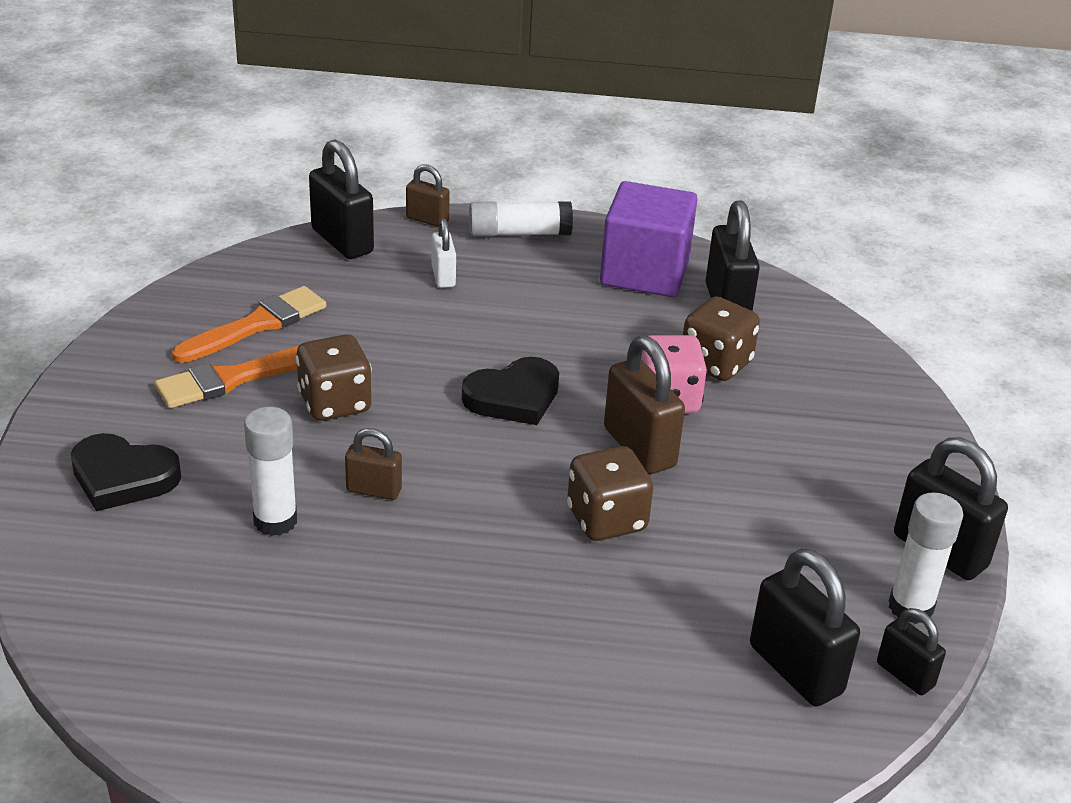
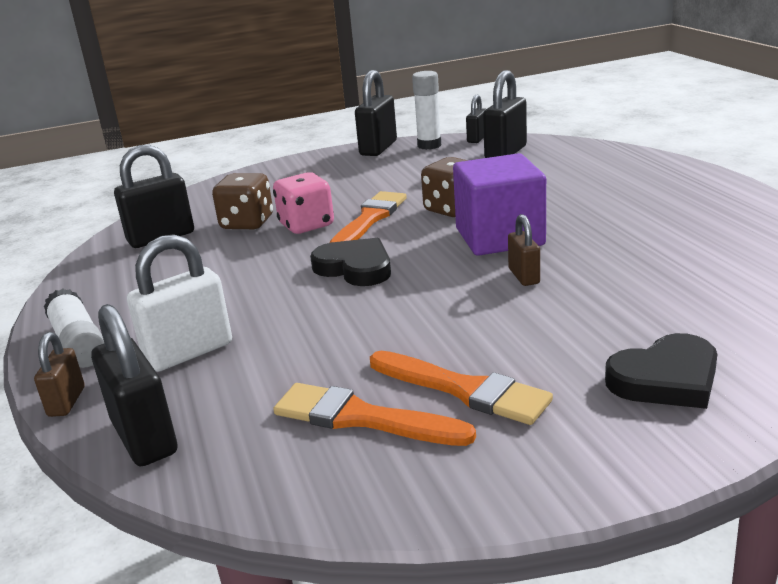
camera: 110 degrees left, 10 degrees down
(123, 477) = (666, 379): black heart -> black heart turned 75 degrees clockwise
(275, 521) = (607, 295): white glue stick -> none
(335, 403) = (442, 328): brown dice -> none
(342, 241) = (144, 437): black padlock -> black padlock turned 60 degrees counterclockwise
(443, 276) = (189, 352): white padlock -> white padlock, size x1.75
(639, 447) = (369, 219): brown padlock -> orange brush
(644, 272) = (127, 273): purple cube -> purple cube (499, 237)

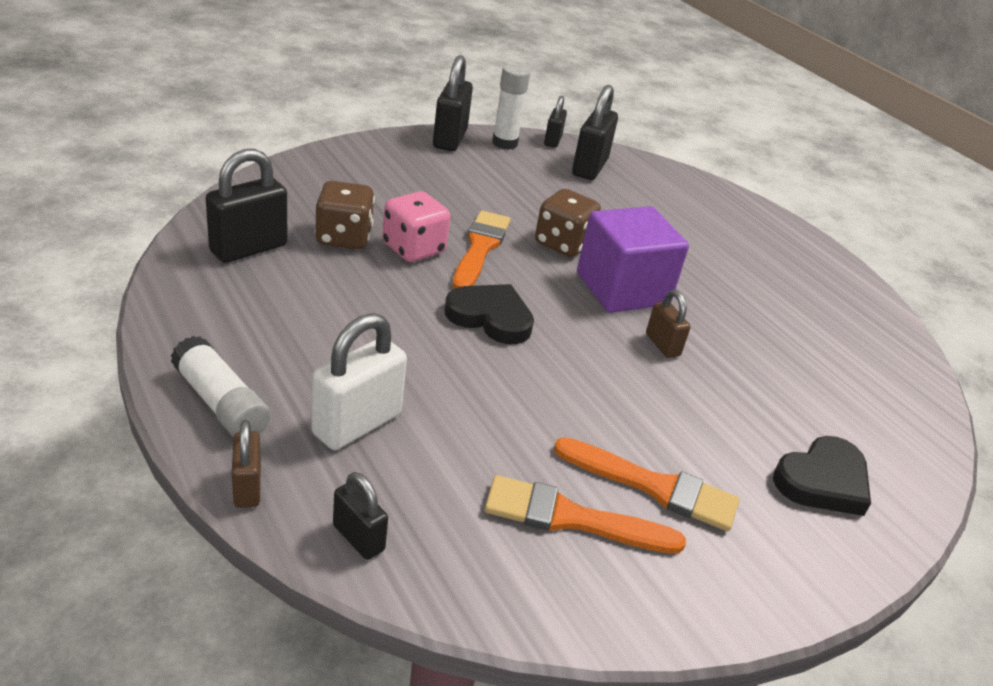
camera: 20 degrees left, 10 degrees up
(144, 437) = (358, 538): black padlock -> black padlock, size x0.57

